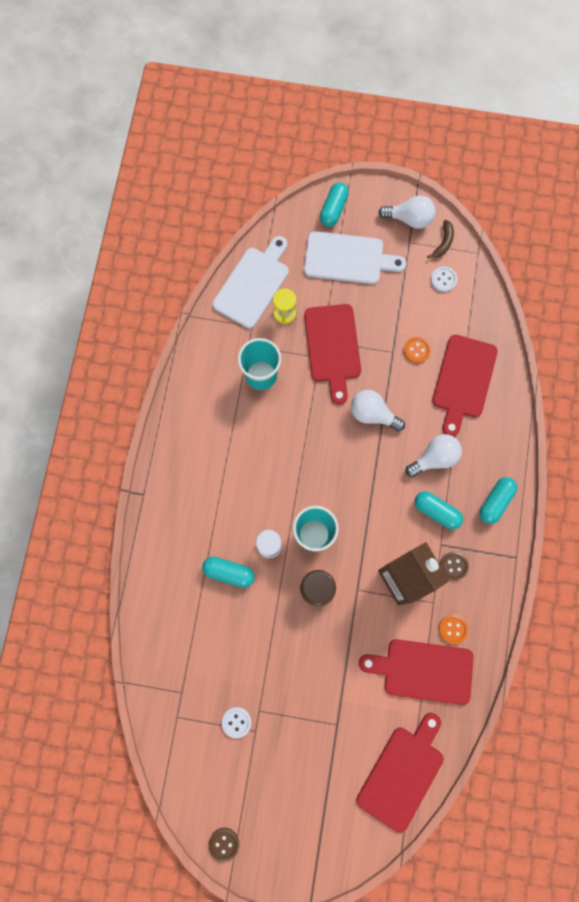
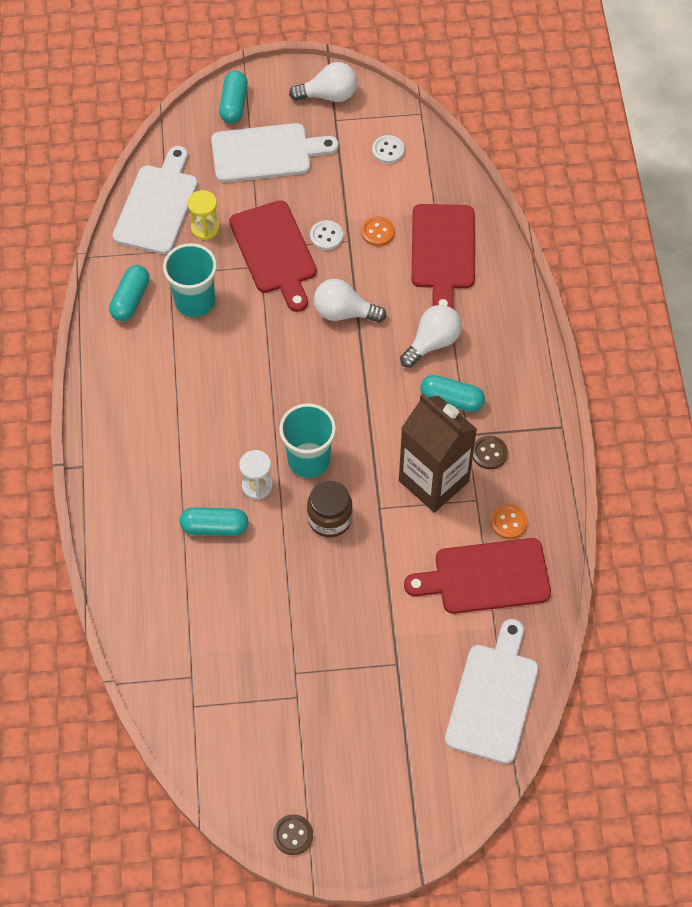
camera: 15 degrees left, 15 degrees down
(236, 722) = (270, 692): white button -> white button (326, 236)
(402, 773) = (493, 697): red cutting board -> white cutting board
(443, 242) = (376, 111): brown banana -> none
(495, 502) = (519, 372): turquoise capsule -> turquoise capsule (130, 300)

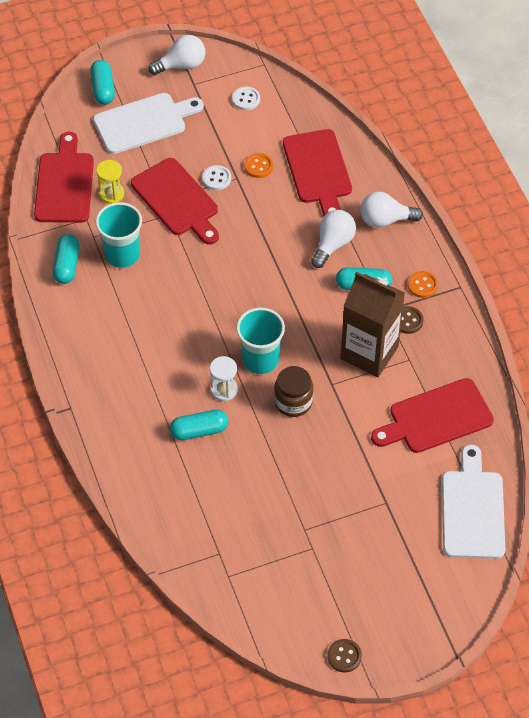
camera: 15 degrees left, 5 degrees down
(157, 205) = (64, 184): white cutting board -> red cutting board
(344, 312) = (251, 236): white light bulb -> white light bulb (385, 220)
(508, 522) = (441, 371): orange button -> orange button (422, 285)

